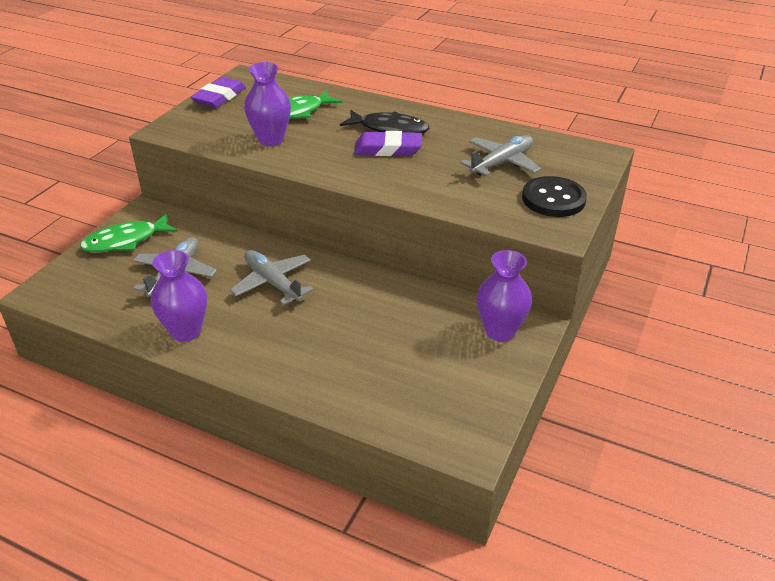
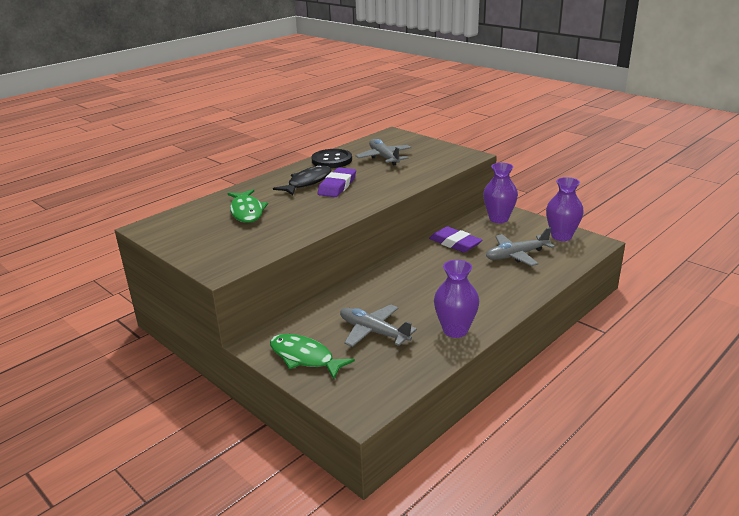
camera: 70 degrees left, 10 degrees down
(125, 241) = (305, 357): green fish -> green fish turned 135 degrees clockwise
(219, 97) = (178, 241): purple eraser -> purple eraser (455, 243)
(271, 140) = (285, 225): purple vase -> purple vase (561, 236)
(273, 283) = (411, 288): grey plane -> grey plane (516, 255)
(553, 199) = (435, 151): black button -> black button (332, 160)

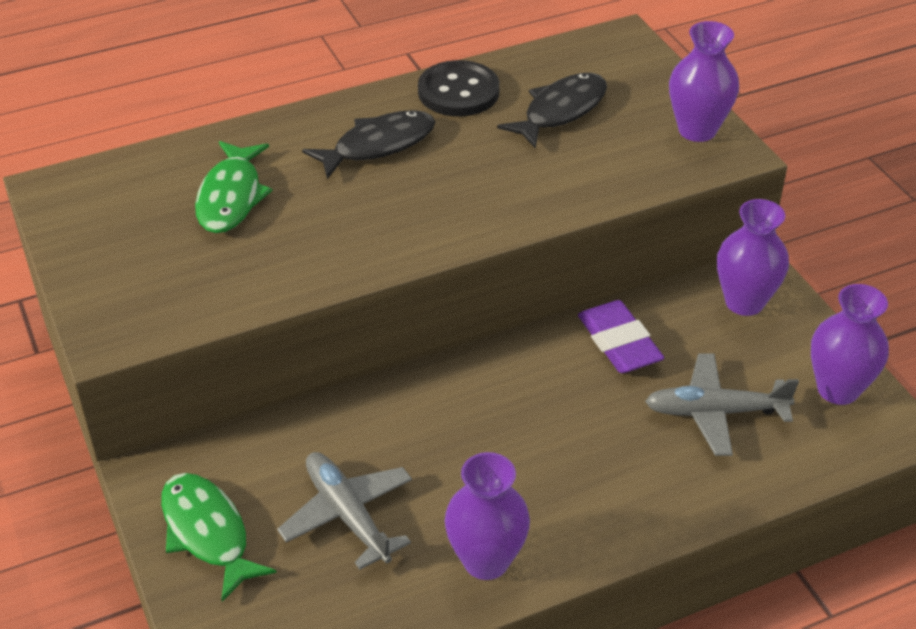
camera: 20 degrees right, 15 degrees up
(337, 186) = (424, 172): purple eraser -> none
(384, 157) = (560, 111): grey plane -> black fish
(449, 152) = (697, 130): none -> purple vase

